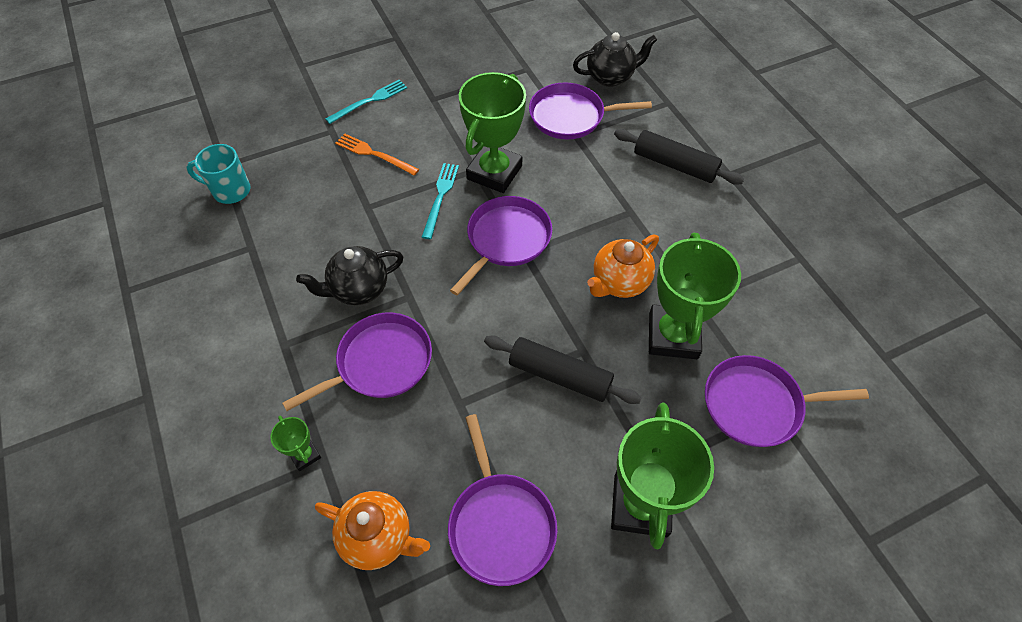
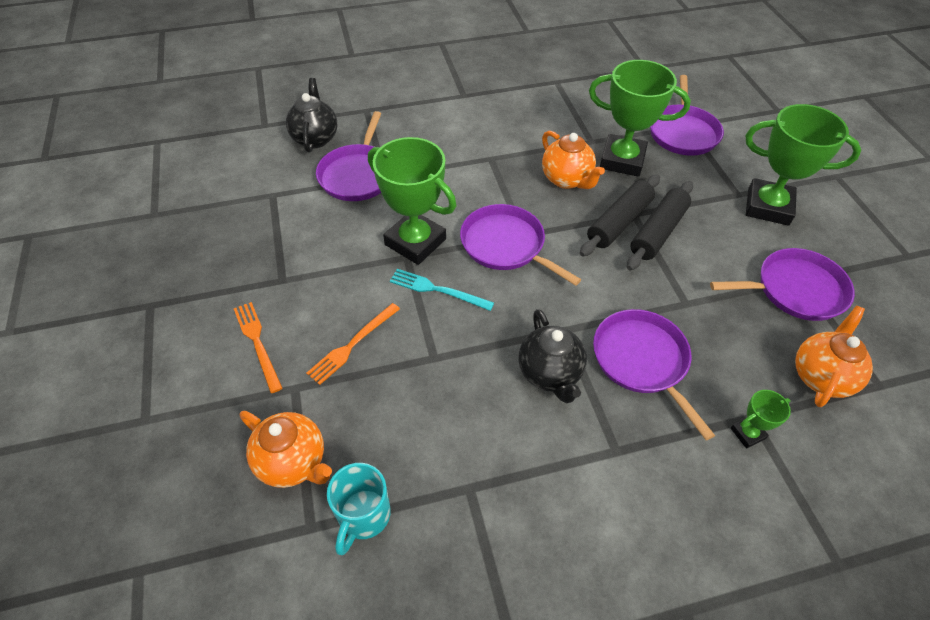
camera: 80 degrees left, 5 degrees down
(271, 145) = (293, 462): none -> orange teapot
(369, 101) = (257, 343): turquoise fork -> orange fork
(674, 164) = (443, 122): black rolling pin -> black rolling pin (618, 222)

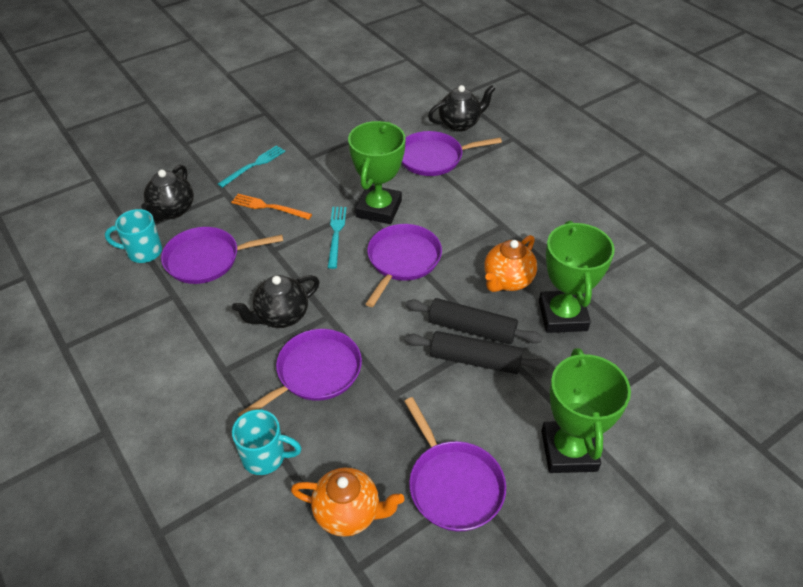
camera: 70 degrees right, 5 degrees down
(257, 343) = (254, 165): orange fork -> turquoise fork
(293, 462) = (172, 210): orange teapot -> black teapot
(683, 132) = (645, 358): purple pan -> purple pan (206, 259)
(747, 433) = (265, 457): green trophy -> turquoise mug

